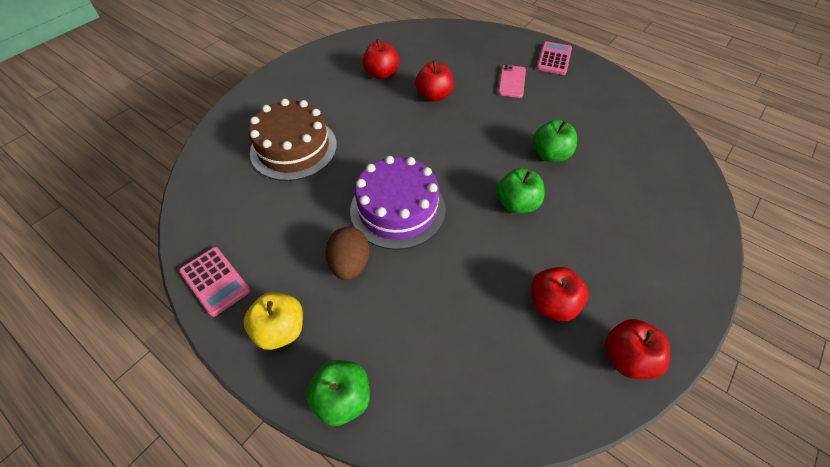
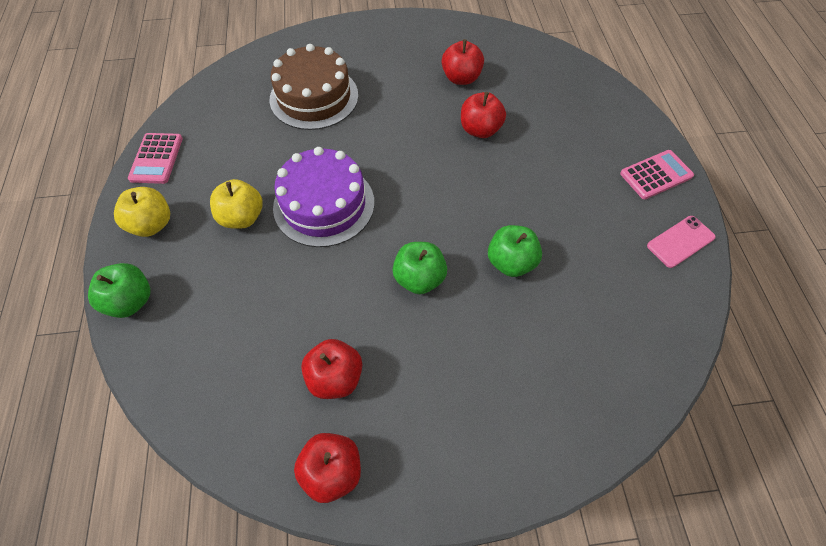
camera: 45 degrees right, 5 degrees up
(350, 264) = (242, 217): brown egg -> yellow apple
(512, 81) = (574, 167): pink phone -> pink phone (680, 241)

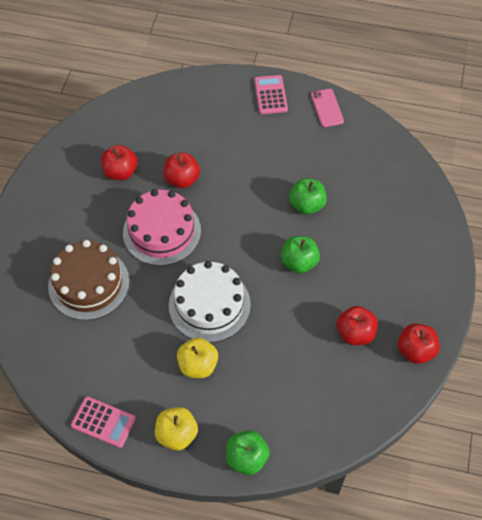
camera: 70 degrees left, 0 degrees up
(324, 204) = (209, 305): purple cake -> white cake
(402, 134) = (162, 231): none -> pink cake

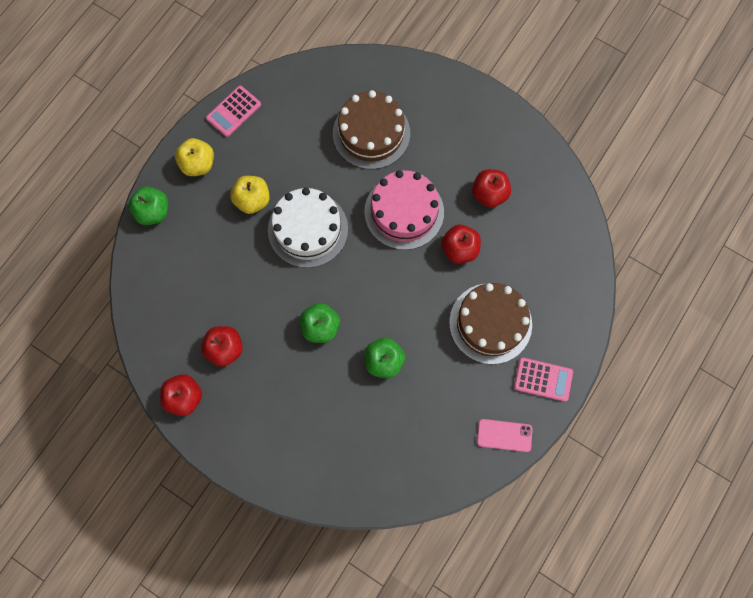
camera: 110 degrees right, 15 degrees up
(239, 140) = (490, 323): none -> brown cake

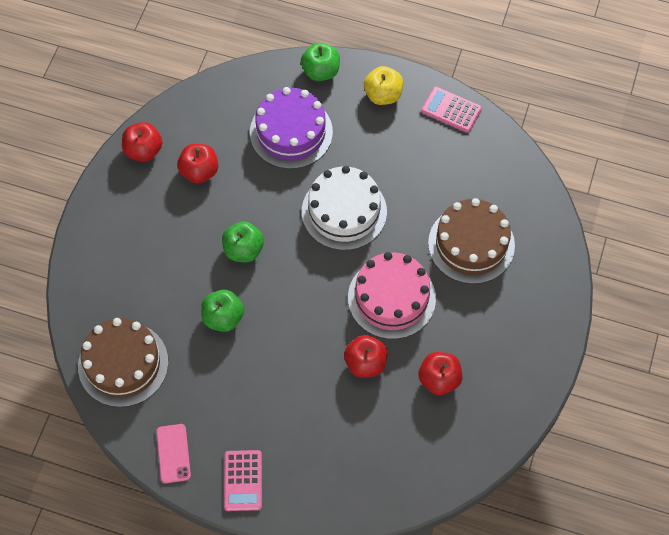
camera: 75 degrees right, 10 degrees down
(210, 255) = (291, 132): none -> purple cake
(252, 200) = (360, 153): yellow apple -> none
(490, 323) = (291, 413): brown cake -> brown cake (123, 364)

